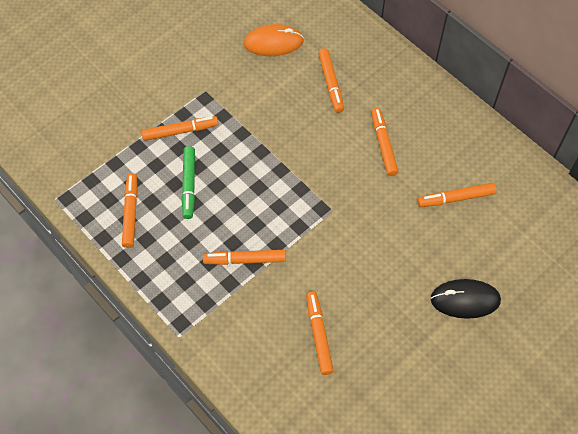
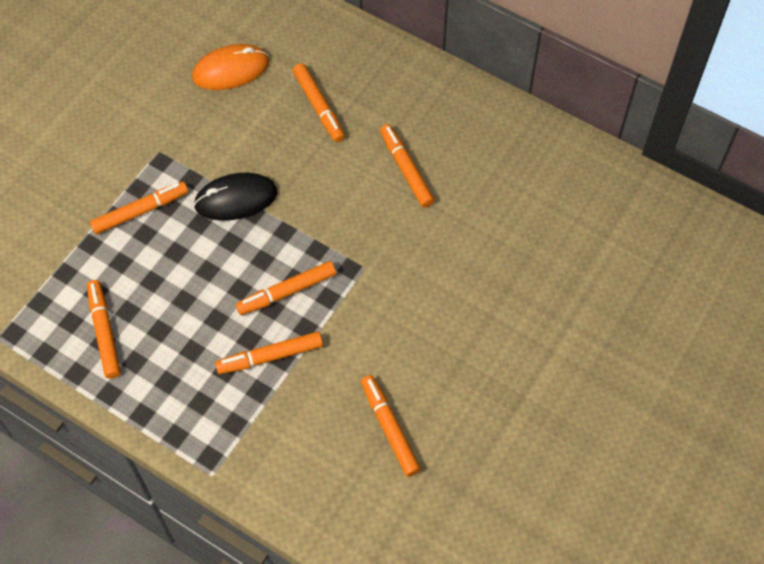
camera: 15 degrees left, 0 degrees up
(189, 185) = (171, 278): green marker -> none
(456, 198) = (513, 216): orange marker -> orange marker (287, 292)
(465, 300) = (558, 339): black mouse -> black mouse (236, 199)

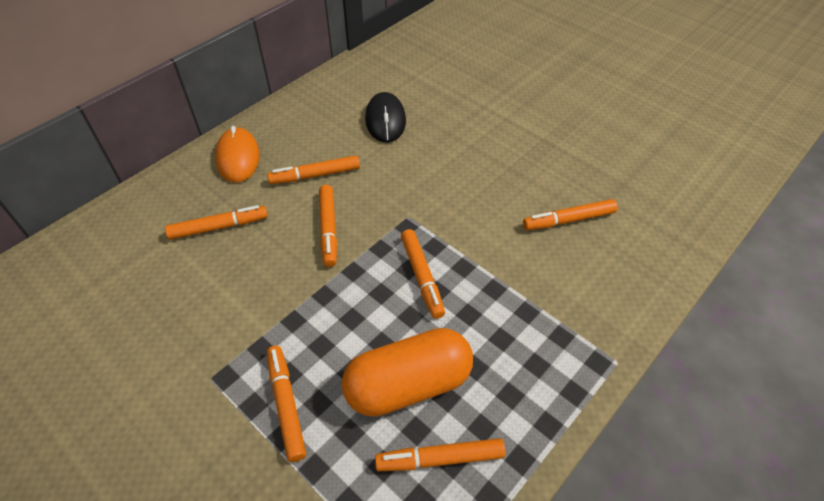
camera: 80 degrees left, 10 degrees down
(168, 298) = (408, 385): none -> orange capsule
(231, 70) = (134, 295): orange mouse -> orange mouse (238, 157)
(236, 199) = (301, 308): black mouse -> black mouse (385, 120)
(270, 357) = (491, 298): orange marker -> orange marker (328, 229)

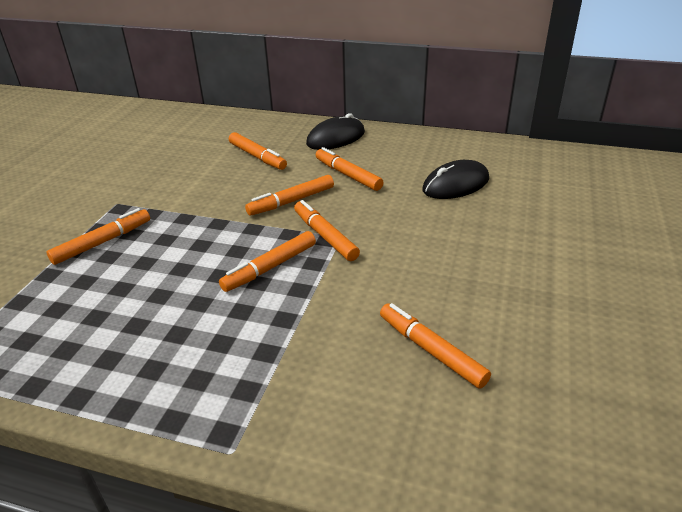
camera: 65 degrees right, 15 degrees down
(238, 157) = (336, 138): orange mouse -> black mouse
(408, 385) = (142, 298): orange capsule -> none
(440, 459) = (68, 340): orange marker -> orange marker (325, 236)

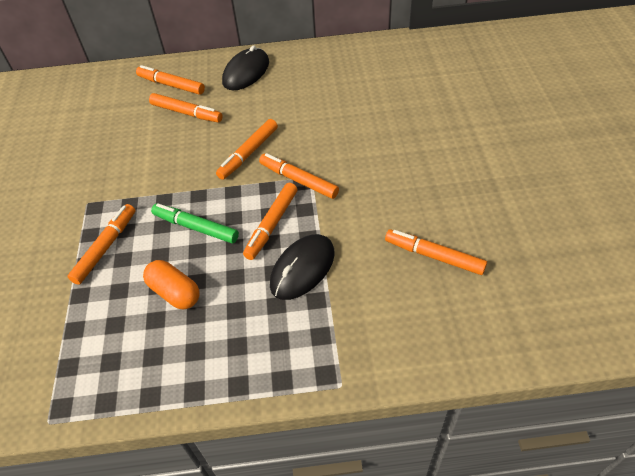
camera: 20 degrees left, 15 degrees up
(132, 299) = (174, 292): none -> orange capsule
(195, 249) = (196, 227): none -> green marker
(348, 175) = (281, 111): orange marker -> orange marker (171, 85)
(455, 184) = (375, 96): black mouse -> black mouse (302, 268)

